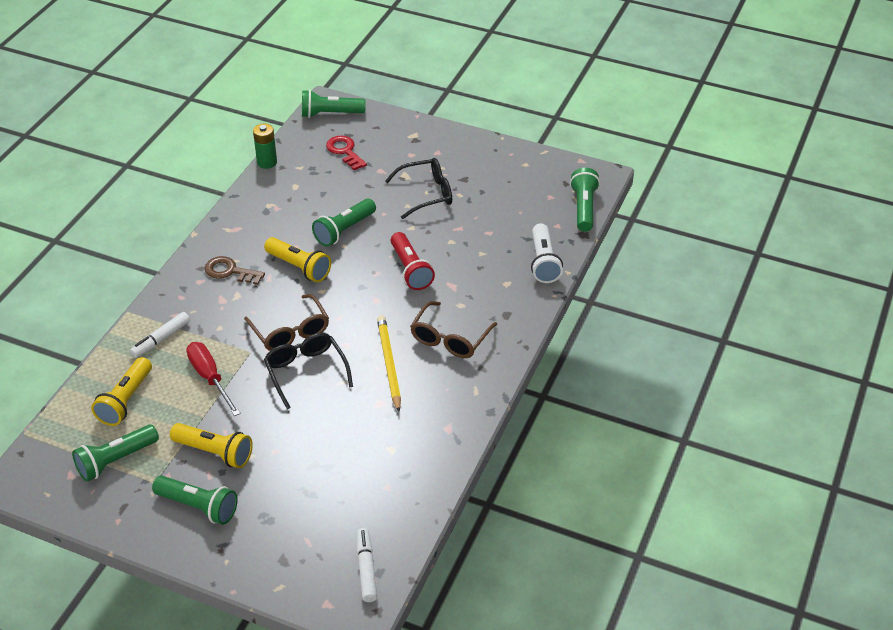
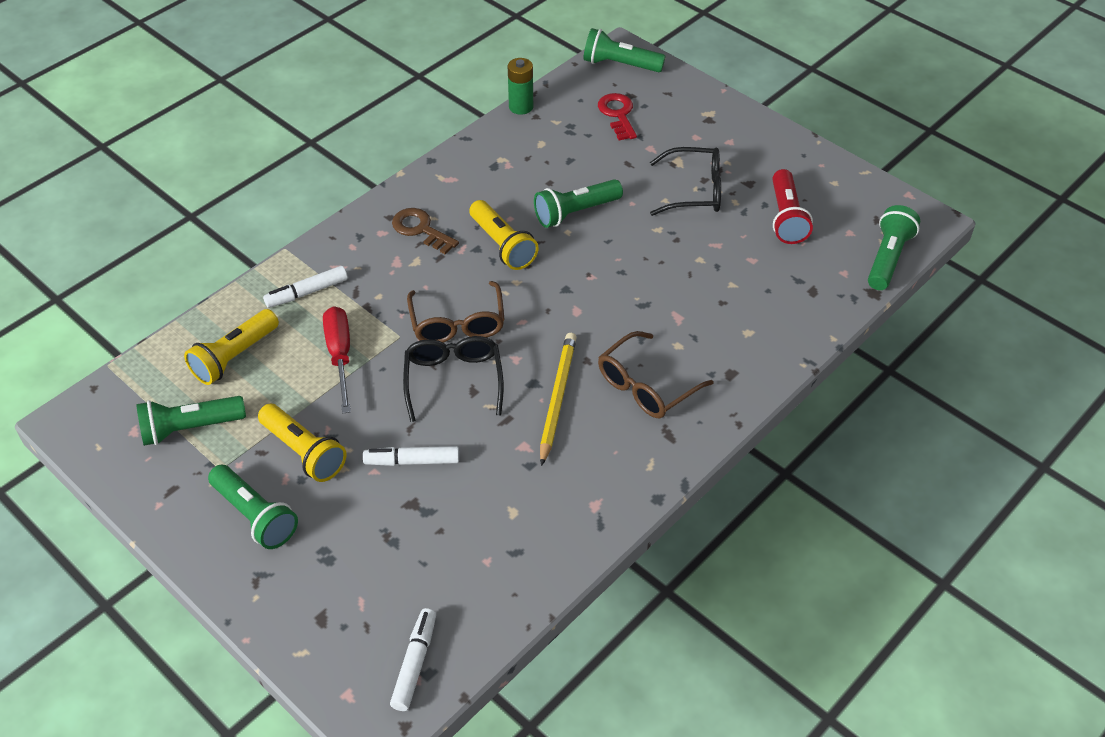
camera: 20 degrees right, 5 degrees up
(300, 436) = (412, 461): none -> white marker
(410, 270) = (635, 283): red flashlight -> red flashlight (786, 217)
(543, 262) = (807, 317): white flashlight -> none

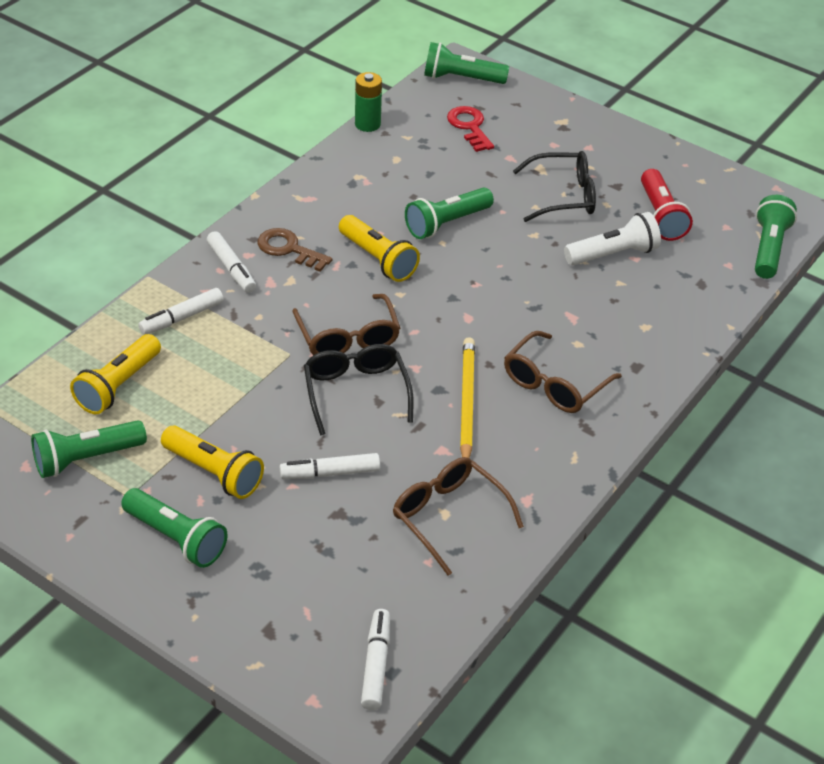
camera: 10 degrees left, 5 degrees down
(340, 356) = (231, 377): red screwdriver -> none
(363, 245) = (231, 268): none -> white marker
(515, 516) = (448, 516): none -> brown glasses
(731, 254) = (613, 254): none -> white flashlight

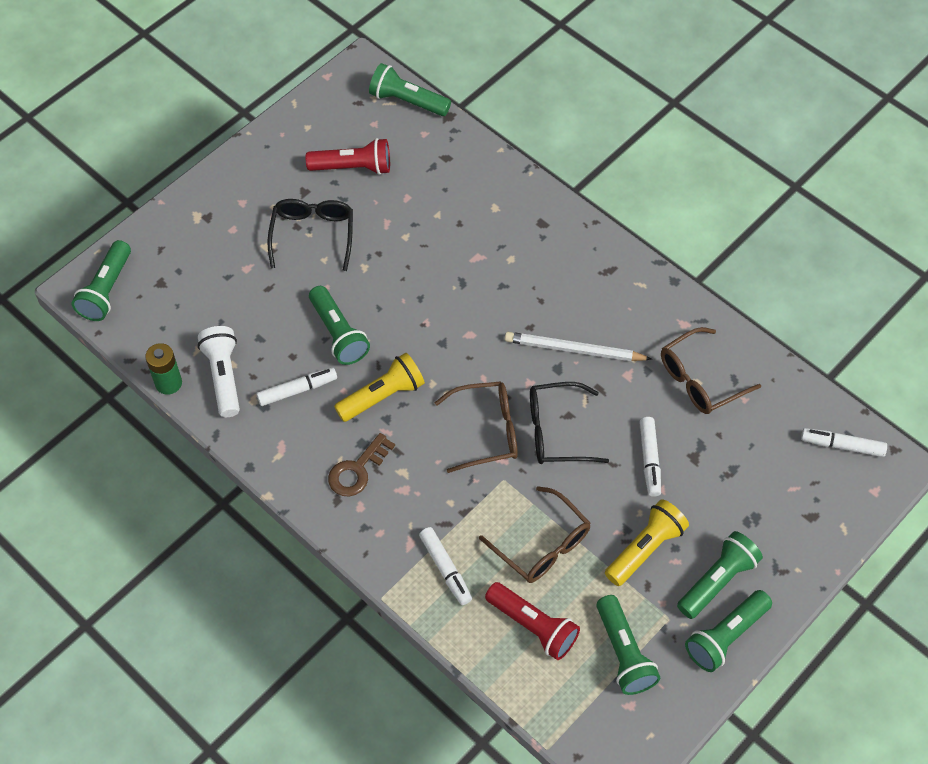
camera: 80 degrees left, 15 degrees up
(105, 547) = (726, 636): none -> green flashlight
(118, 386) = (533, 626): yellow flashlight -> red flashlight
(231, 268) = (379, 522): white marker -> white marker (297, 390)
(466, 402) = (574, 350): yellow pencil -> white pencil
(469, 127) = (191, 294): red key -> none
(554, 384) = (558, 284): brown glasses -> brown glasses (542, 545)
(613, 254) = (399, 212): white flashlight -> white flashlight (223, 377)

